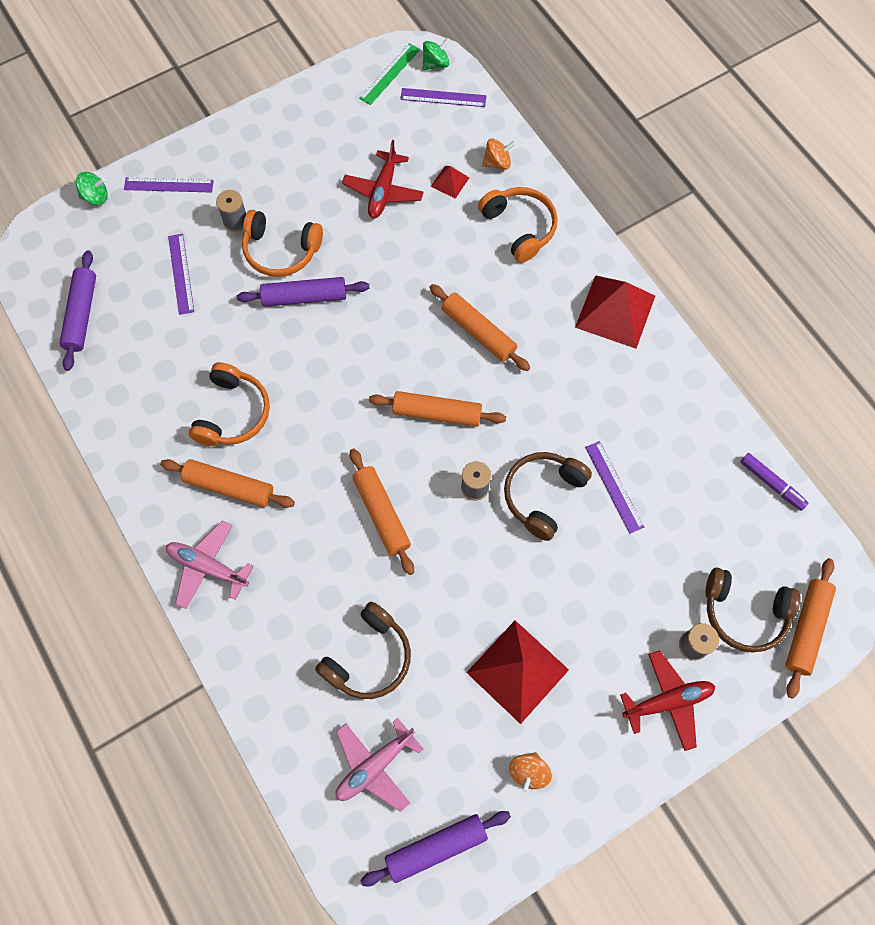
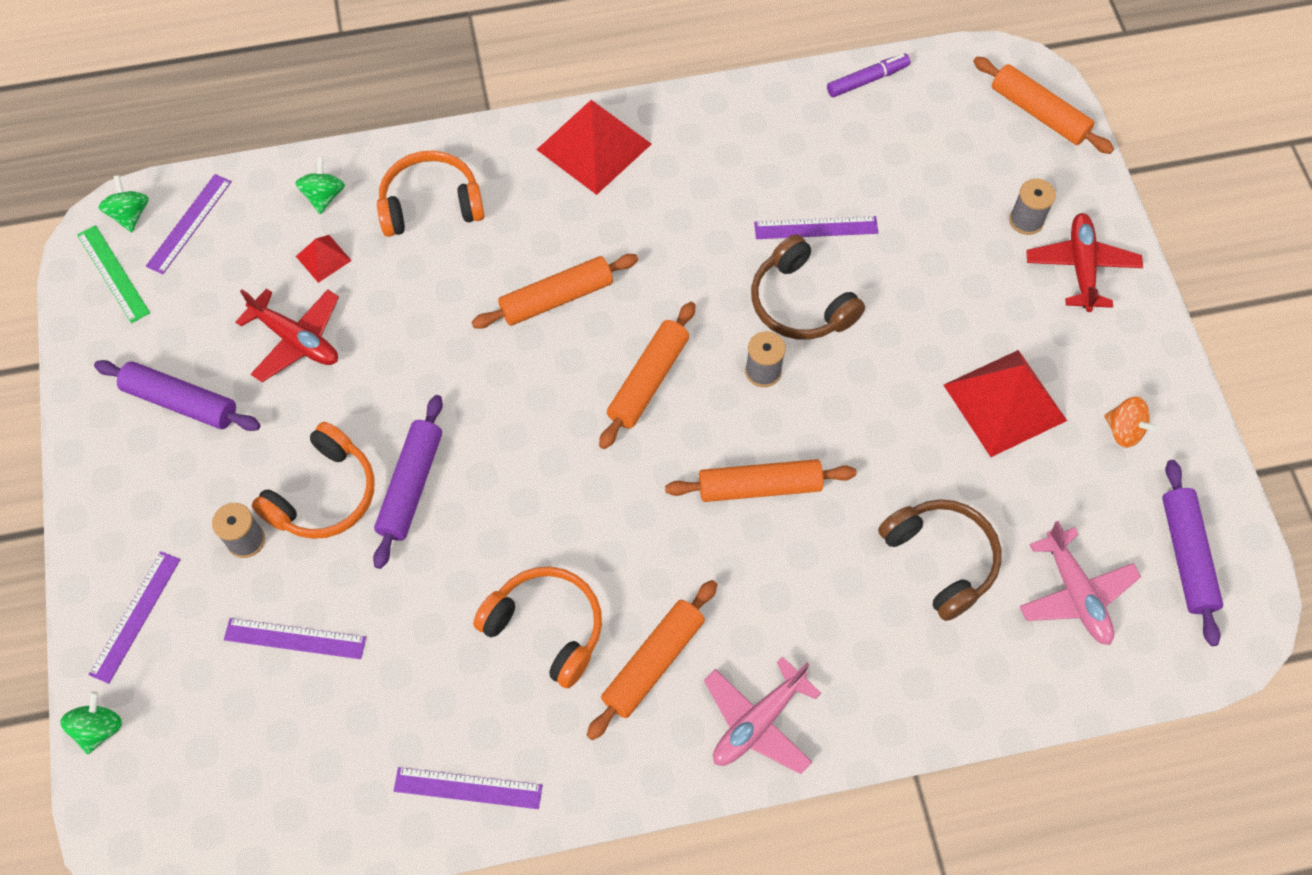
camera: 70 degrees left, 5 degrees down
(81, 314) = (295, 800): purple rolling pin -> purple rolling pin (181, 402)
(114, 406) = (468, 788): none -> purple ruler
(497, 163) = (324, 196): orange spinning top -> green spinning top
(744, 613) = (1004, 160): brown headphones -> none

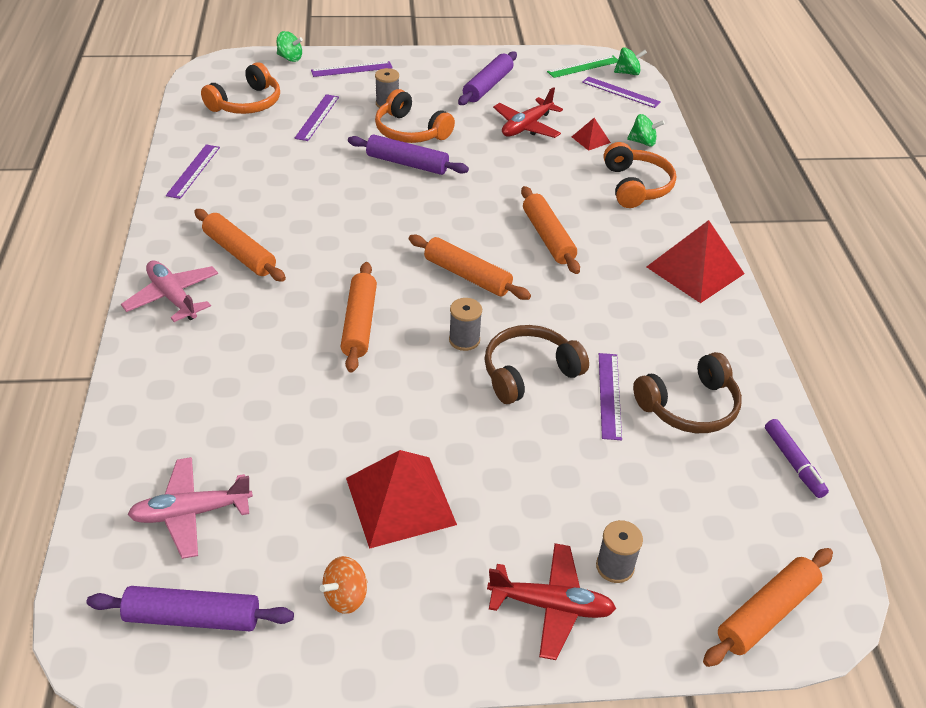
camera: 95 degrees right, 20 degrees down
(135, 616) = (351, 69): purple ruler -> purple ruler turned 45 degrees counterclockwise
(546, 627) = (285, 210): orange headphones -> orange headphones (247, 103)
(941, 559) = (259, 423): brown headphones -> brown headphones (689, 407)

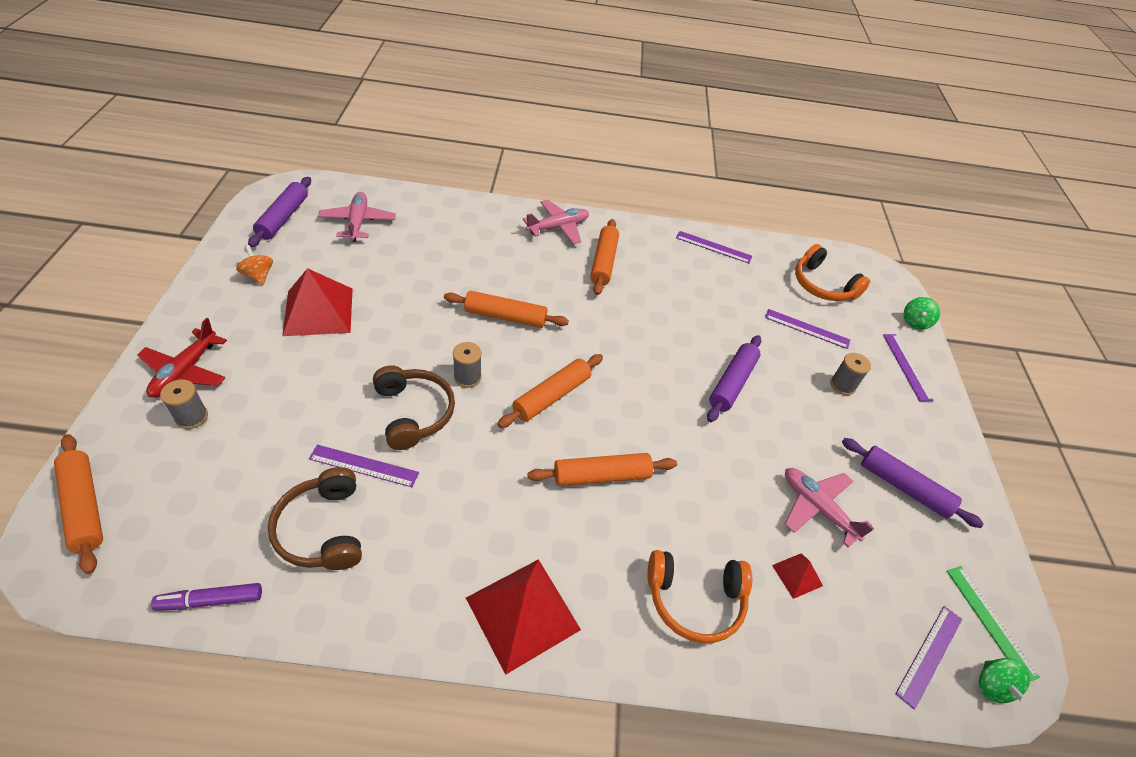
camera: 95 degrees right, 5 degrees up
(240, 253) = (603, 262): orange rolling pin -> orange rolling pin turned 45 degrees counterclockwise
(410, 131) = (791, 395): orange headphones -> none
(526, 126) = (817, 508): red plane -> pink plane
(643, 142) = (798, 643): green spinning top -> none

